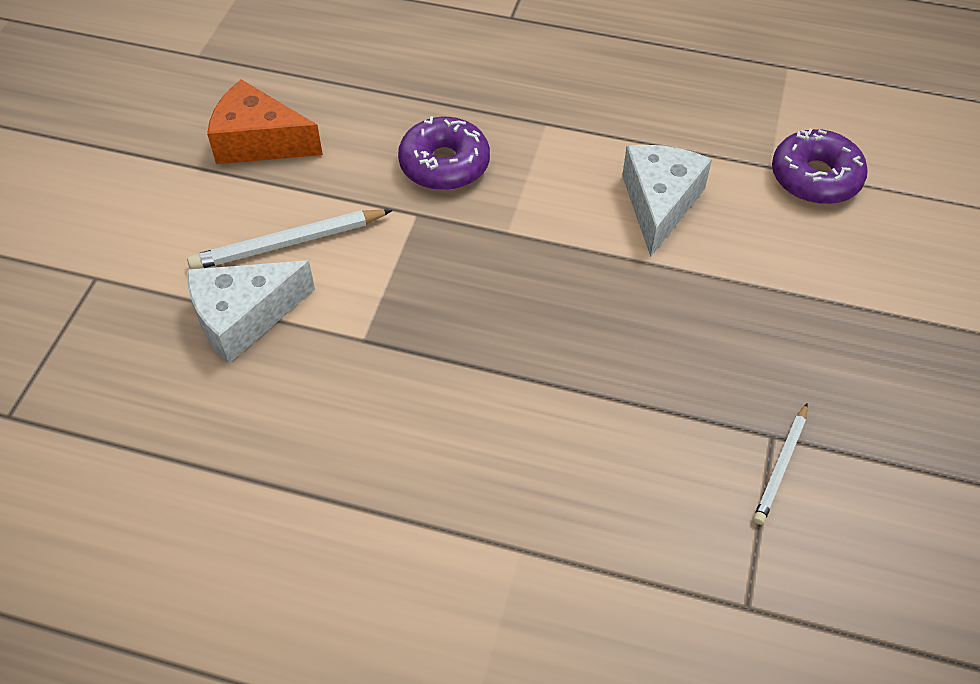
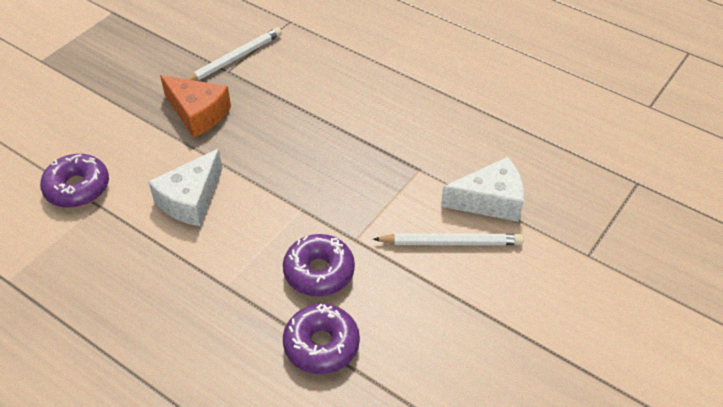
camera: 160 degrees left, 5 degrees down
(259, 141) = (455, 336): orange cheese -> orange cheese (198, 114)
(406, 97) = (321, 345): none -> purple donut
(781, 466) = (234, 59): white pencil -> white pencil, size x1.58

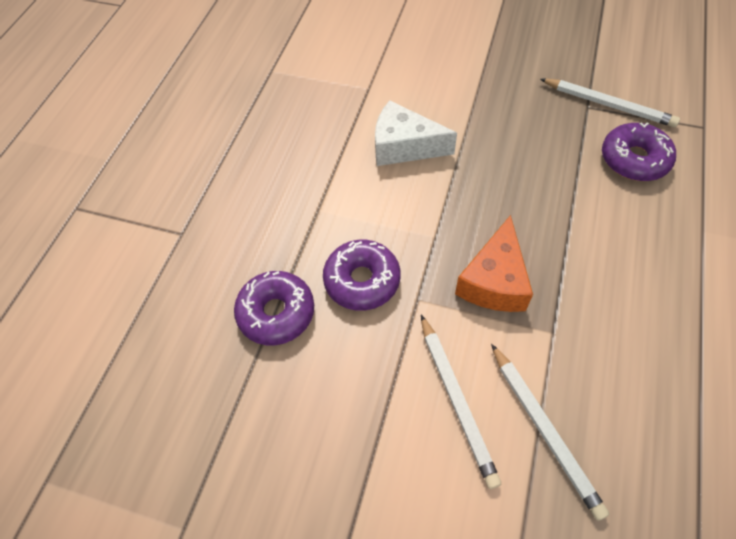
camera: 75 degrees right, 10 degrees up
(77, 188) = (380, 68): purple donut -> purple donut (634, 159)
(198, 114) = (513, 108): orange cheese -> orange cheese (494, 281)
(490, 201) = (544, 430): white cheese -> white pencil

